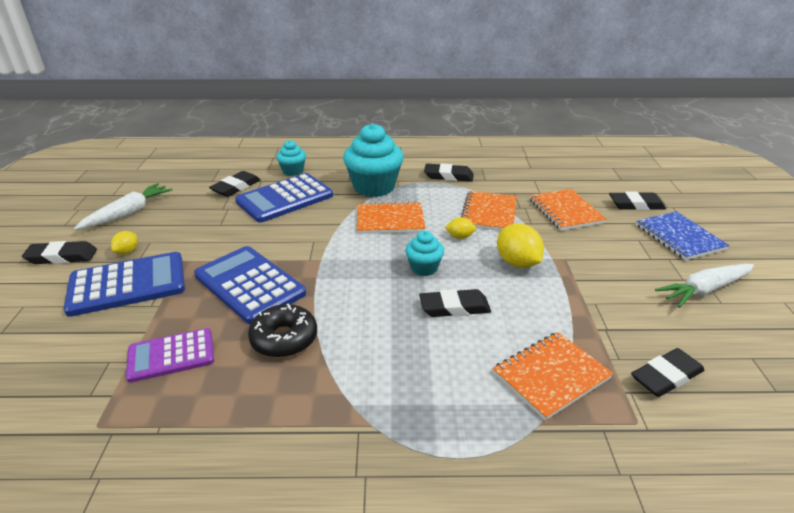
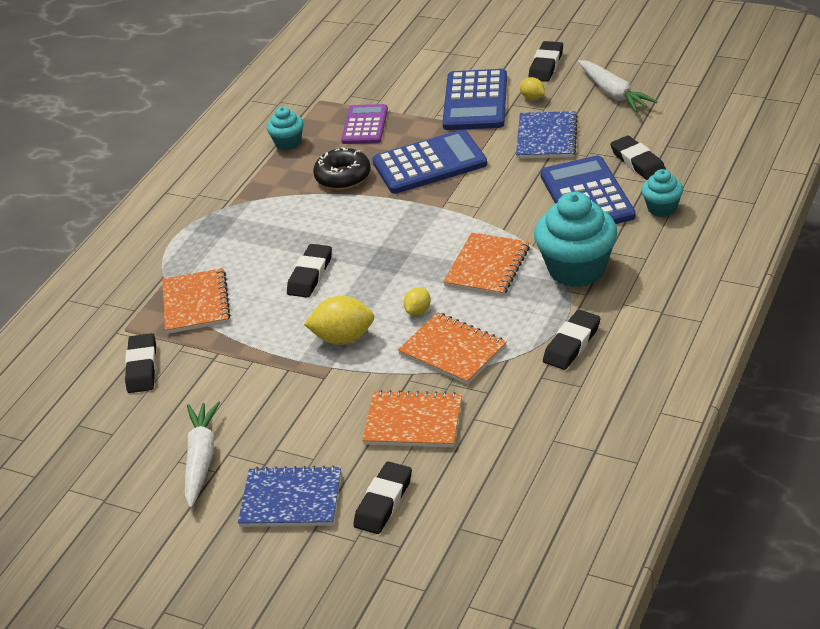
camera: 120 degrees right, 5 degrees up
(200, 231) = (546, 137): none -> blue notebook
(424, 268) = (380, 270): turquoise cupcake -> turquoise cupcake (288, 143)

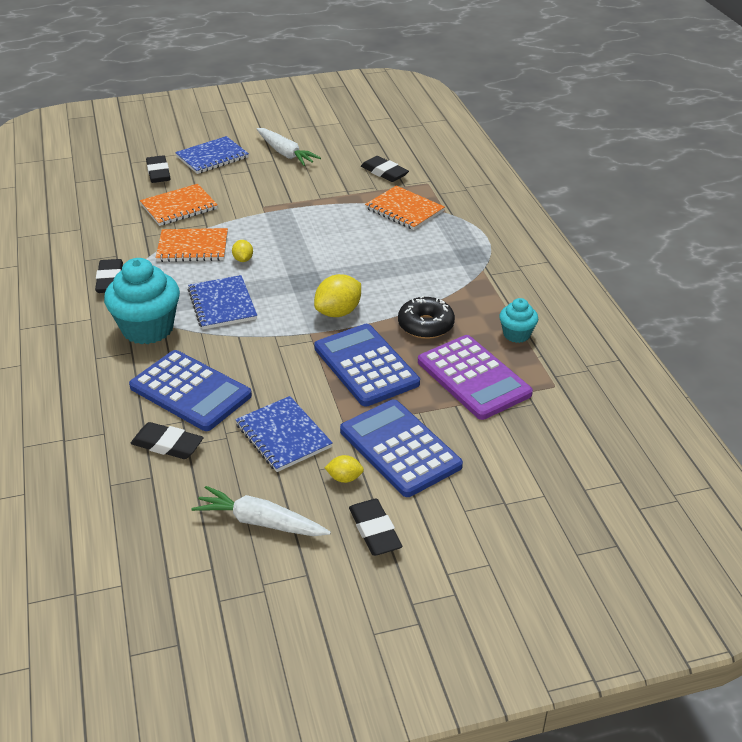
camera: 135 degrees right, 0 degrees up
(310, 275) = (350, 252): black eraser -> none
(343, 338) = (276, 228): yellow lemon -> yellow lemon (338, 312)
(365, 125) = (473, 378): purple calculator -> purple calculator, size x1.55
(429, 163) = (366, 366): blue calculator -> blue calculator turned 120 degrees clockwise
(487, 267) = (222, 304): orange notebook -> blue notebook
(662, 208) = (110, 406): turquoise cupcake -> none

